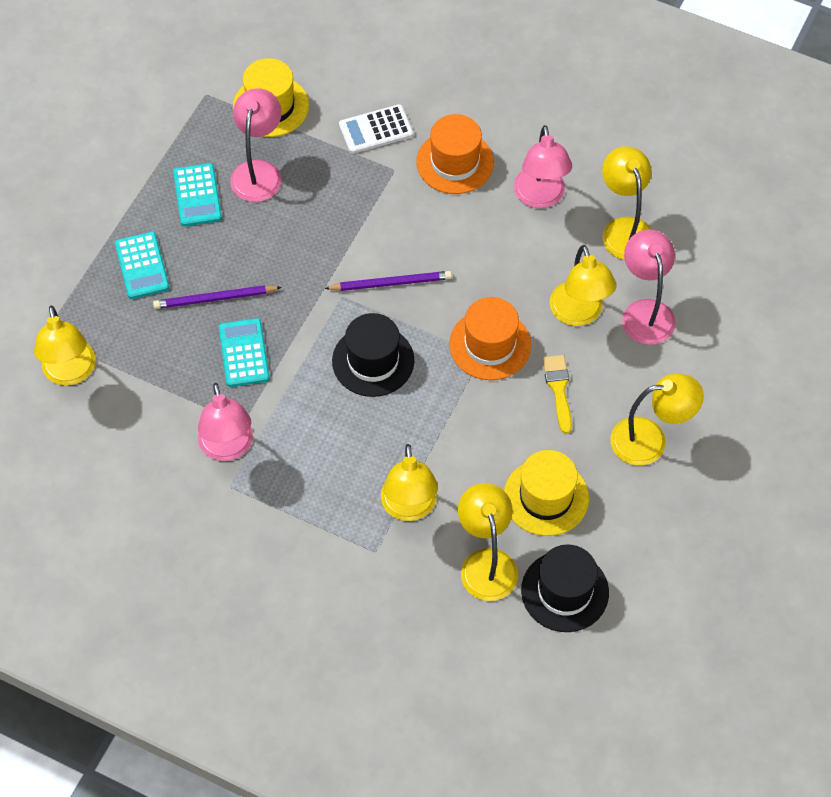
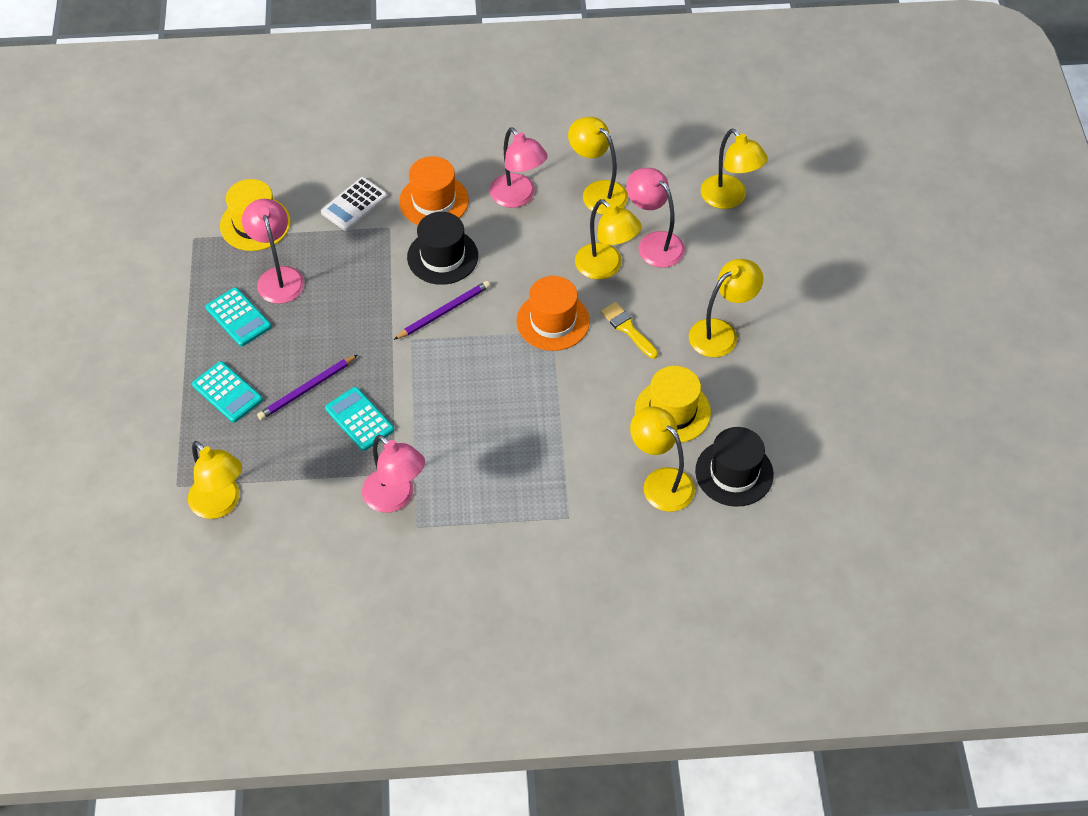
camera: 30 degrees left, 5 degrees down
(373, 361) = (469, 376): black hat -> black hat (442, 256)
(409, 508) = (573, 471): yellow lamp -> yellow lamp (729, 198)

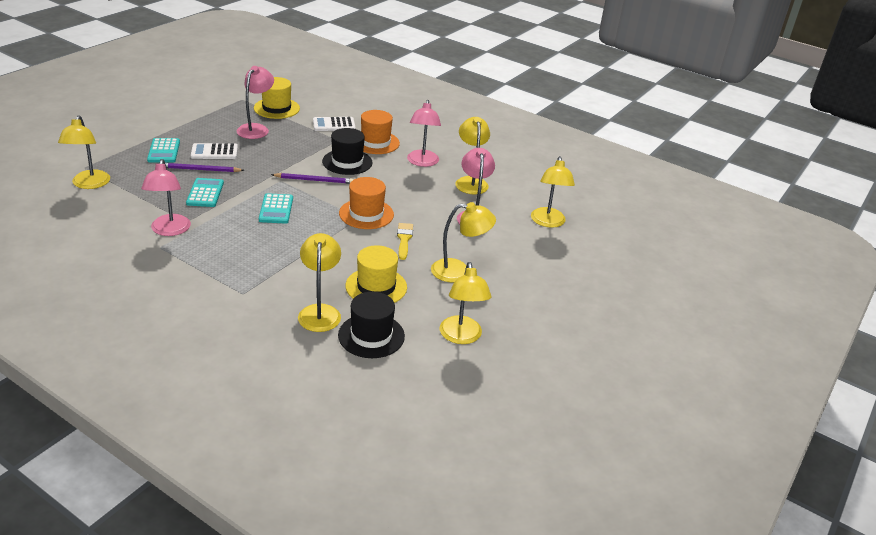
camera: 35 degrees right, 20 degrees down
(238, 317) = (214, 131): turquoise calculator -> turquoise calculator (276, 209)
(284, 350) = (214, 152): none -> white calculator
(605, 267) = (429, 210): yellow lamp -> yellow lamp (461, 337)

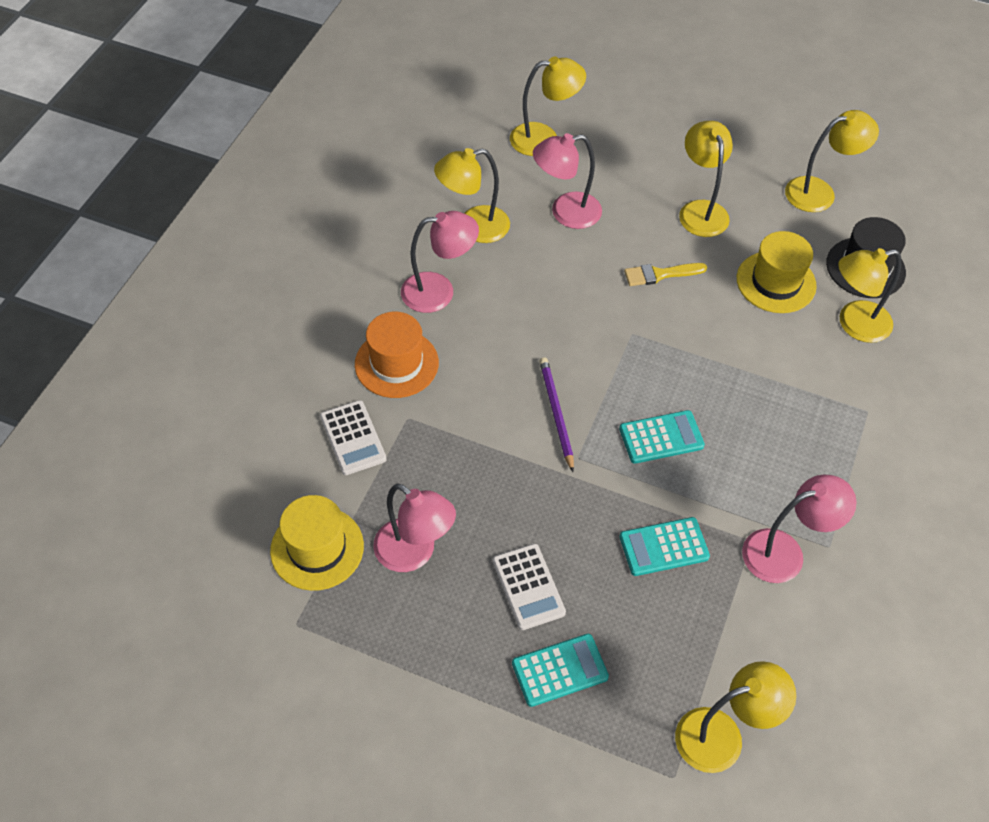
camera: 100 degrees left, 20 degrees up
(200, 170) = (596, 583): purple pencil -> none
(256, 129) = (414, 553): pink lamp -> pink lamp turned 150 degrees counterclockwise
(347, 162) = (479, 386): black hat -> none
(366, 214) = (619, 327): orange hat -> none

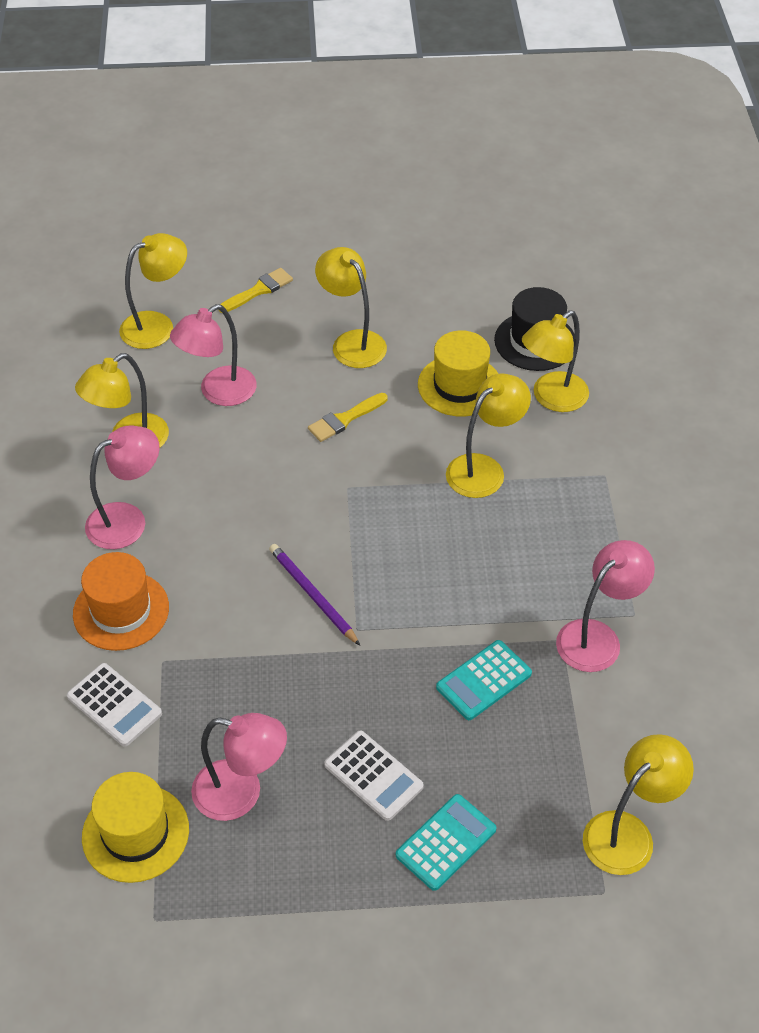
camera: 25 degrees left, 5 degrees down
(643, 138) = (259, 290): none -> yellow brush
(661, 437) = (427, 577): turquoise calculator -> none
(819, 192) = (456, 284): yellow lamp -> yellow lamp (484, 469)

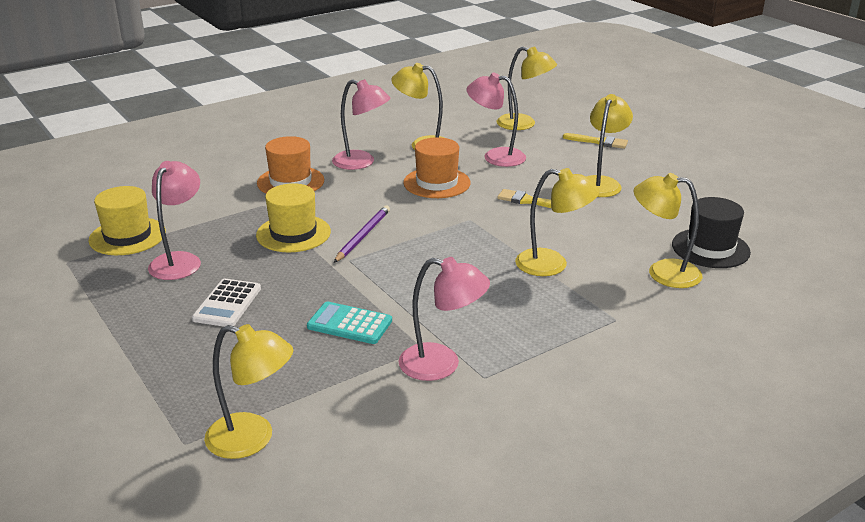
camera: 60 degrees right, 20 degrees down
(114, 705) = (218, 201): white calculator -> none
(240, 474) = (437, 183): none -> orange hat
(241, 793) = (179, 260): pink lamp -> pink lamp turned 150 degrees counterclockwise
(446, 842) = (188, 351): turquoise calculator -> none
(459, 385) = (619, 232): yellow hat -> yellow hat (293, 233)

